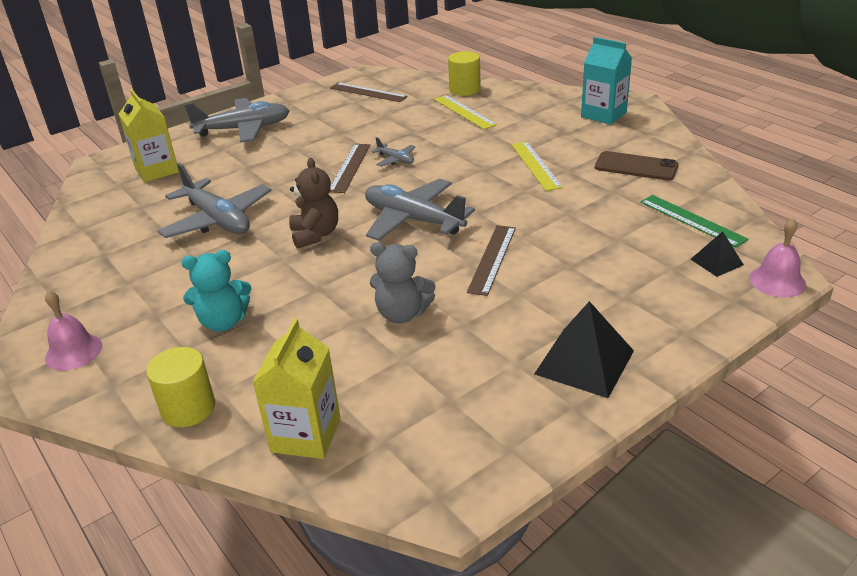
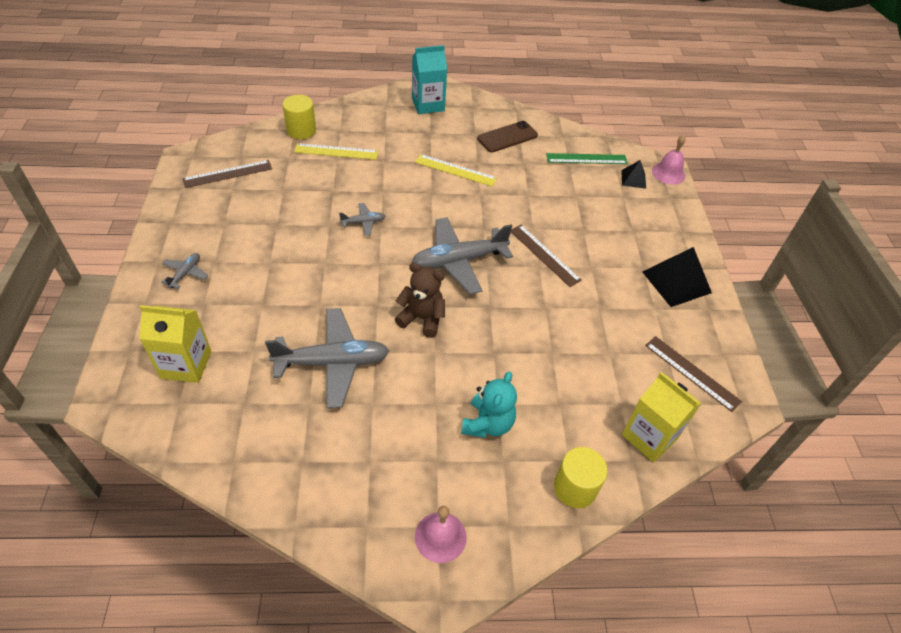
camera: 60 degrees left, 15 degrees up
(243, 129) = (185, 274): grey plane -> grey plane, size x0.46
(350, 167) = (343, 250): brown ruler -> brown ruler (692, 373)
(402, 314) = (564, 327): grey teddy bear -> none

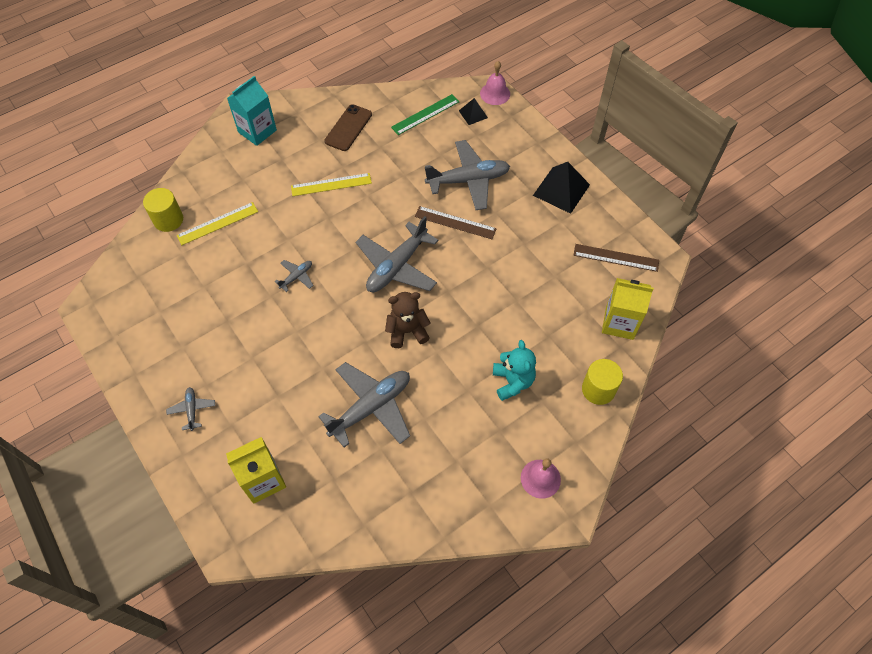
camera: 30 degrees left, 10 degrees up
(228, 174) = (142, 300): brown ruler -> none
(585, 228) = (468, 180): none -> grey plane

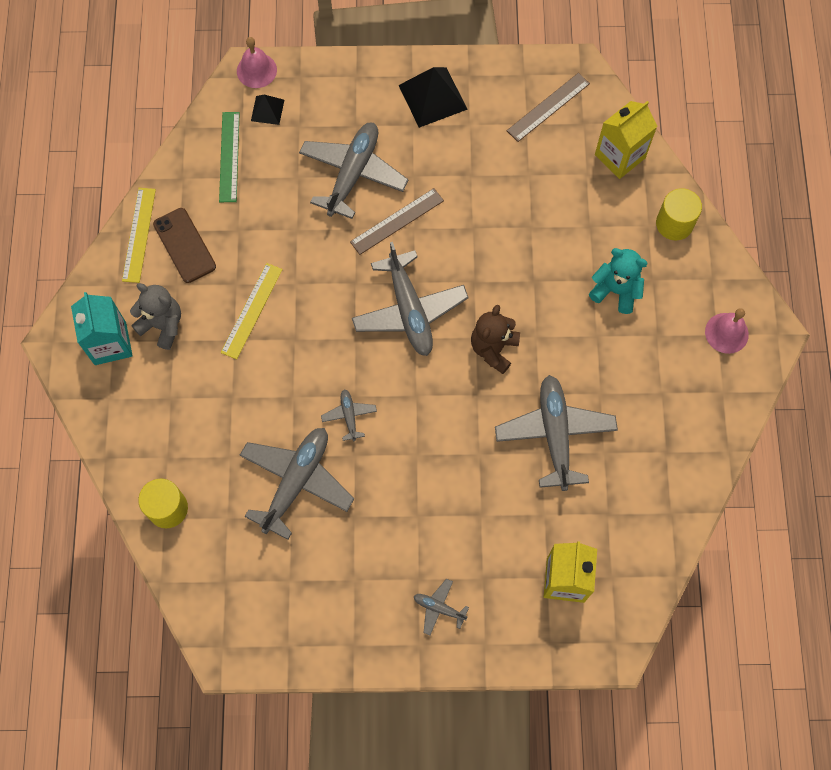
camera: 55 degrees left, 10 degrees up
(217, 223) = (214, 458): yellow ruler -> yellow ruler (139, 234)
(230, 275) = (296, 482): none -> grey plane
(287, 148) = (162, 325): none -> grey teddy bear

